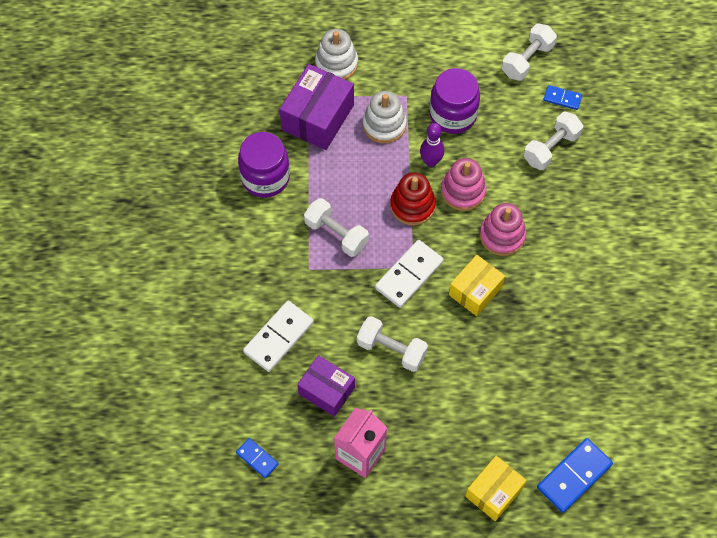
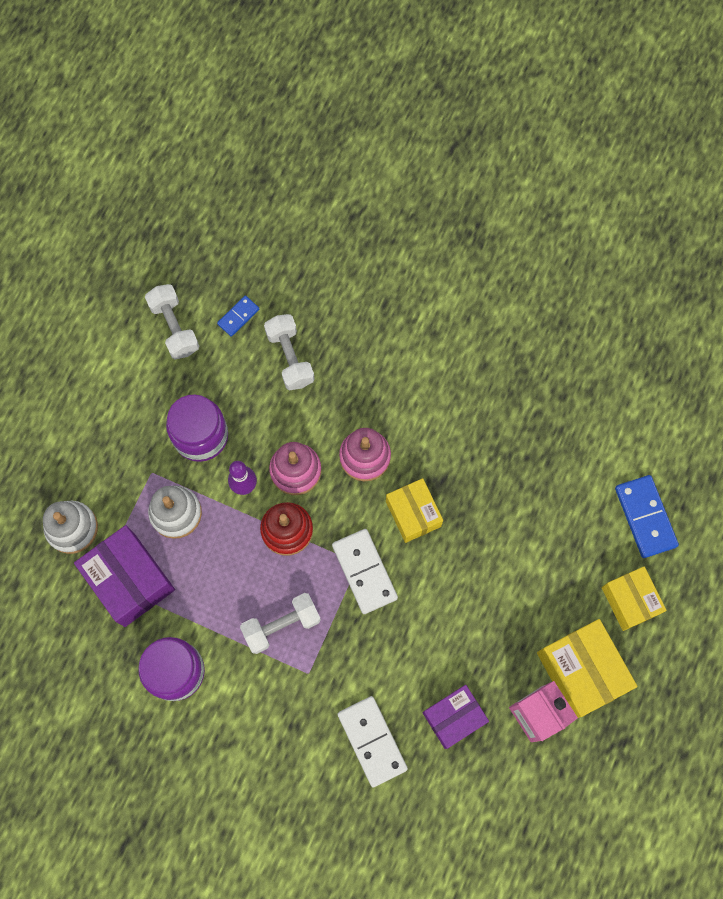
camera: 65 degrees left, 10 degrees up
(257, 458) = (496, 824): blue domino -> none
(391, 349) = (439, 629): white dumbbell -> none
(414, 476) = (581, 671): none -> yellow box

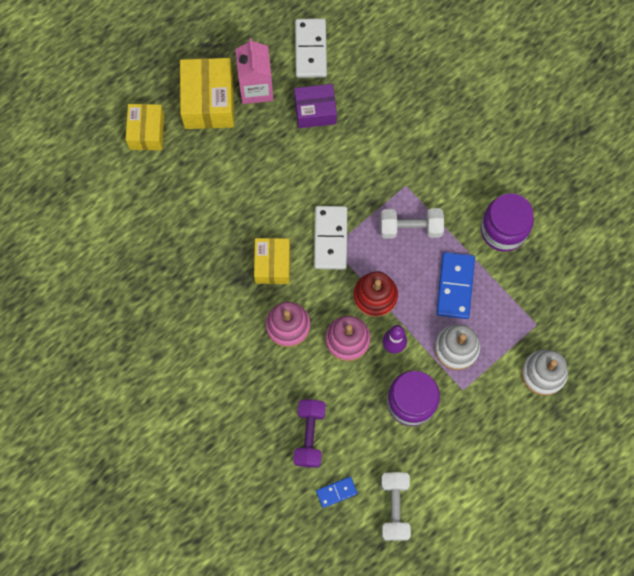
camera: 155 degrees left, 0 degrees up
(130, 580) = (512, 312): purple box -> none
(290, 357) = (309, 435): white dumbbell -> purple dumbbell
(372, 741) = (381, 121): white domino -> white domino (310, 49)
(645, 517) = (100, 184): blue domino -> blue domino (455, 286)

